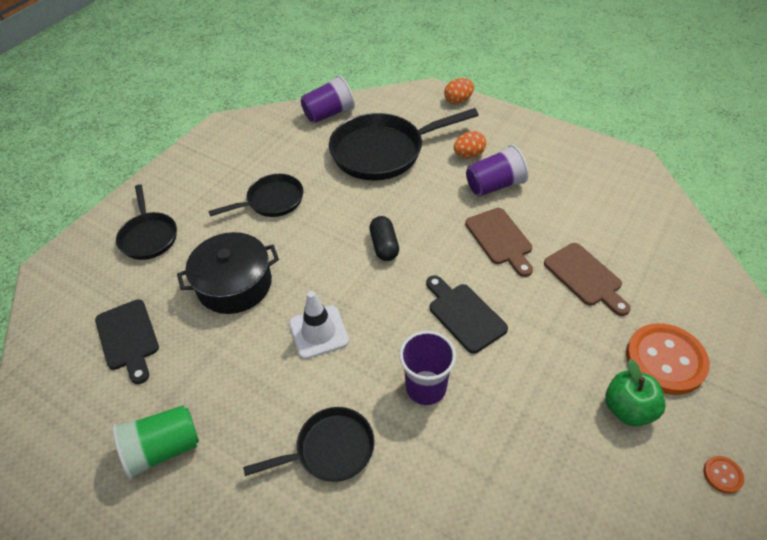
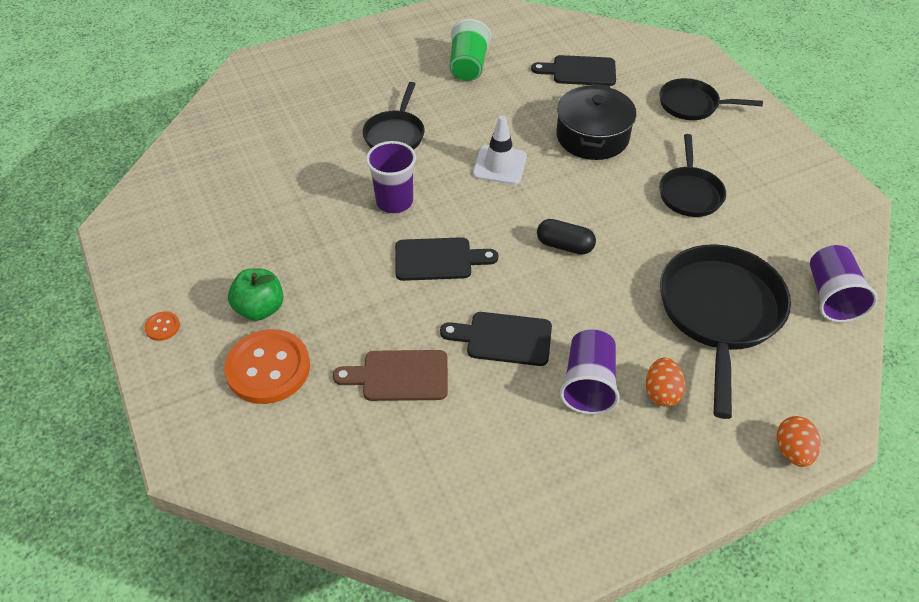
camera: 120 degrees right, 0 degrees up
(500, 239) = (503, 338): brown cutting board -> black cutting board

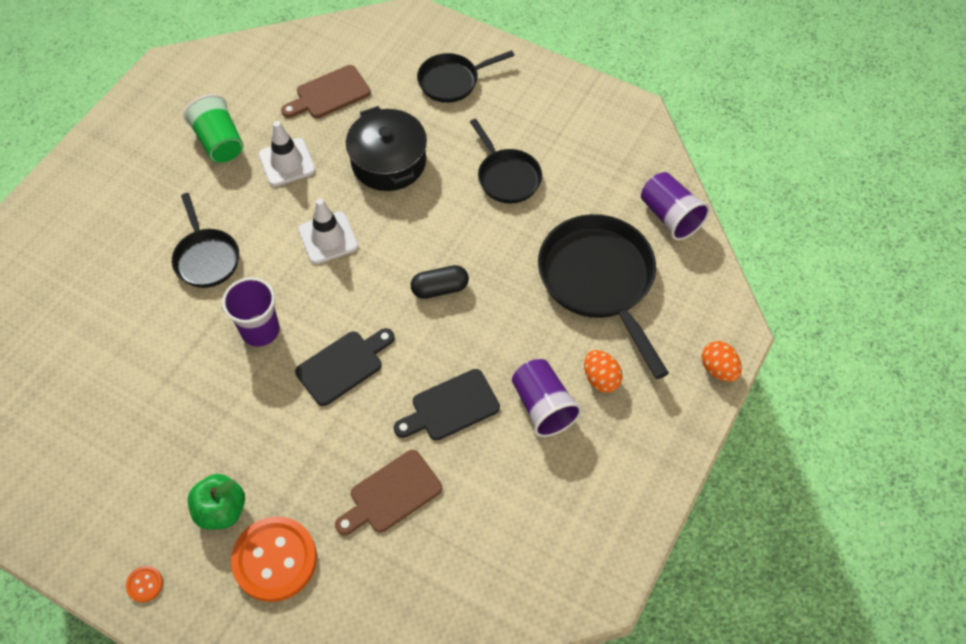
camera: 35 degrees left, 10 degrees up
(509, 101) = (287, 162): none -> white traffic cone
(580, 71) = (329, 94): black cutting board -> brown cutting board

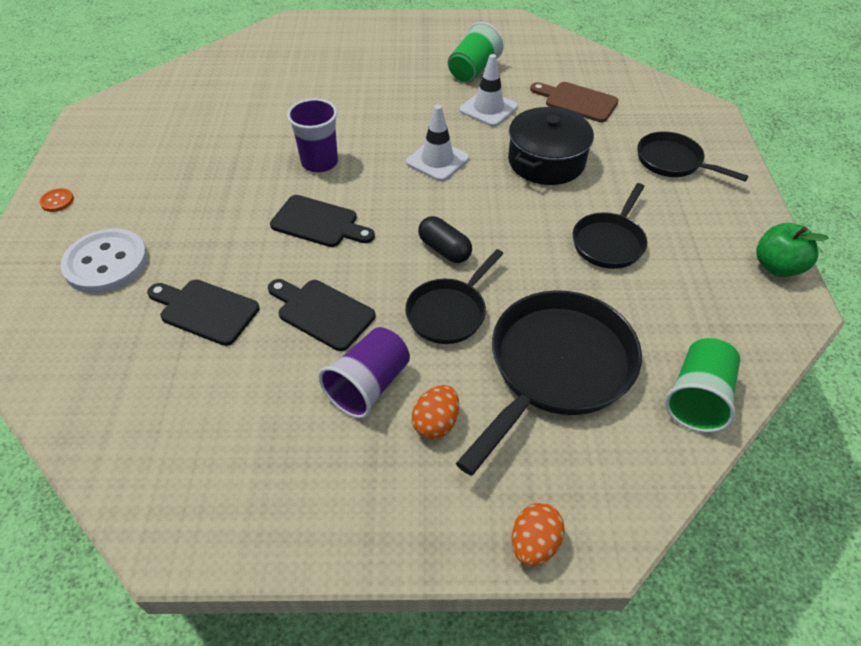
camera: 60 degrees right, 10 degrees down
(206, 258) = (364, 108): black pan -> black pan (449, 312)
(221, 510) = (140, 213): green apple -> green apple (777, 267)
(275, 560) = (106, 263): orange button -> white button
(391, 494) = (205, 310): brown cutting board -> black cutting board
(670, 216) = (697, 398): purple cup -> green cup

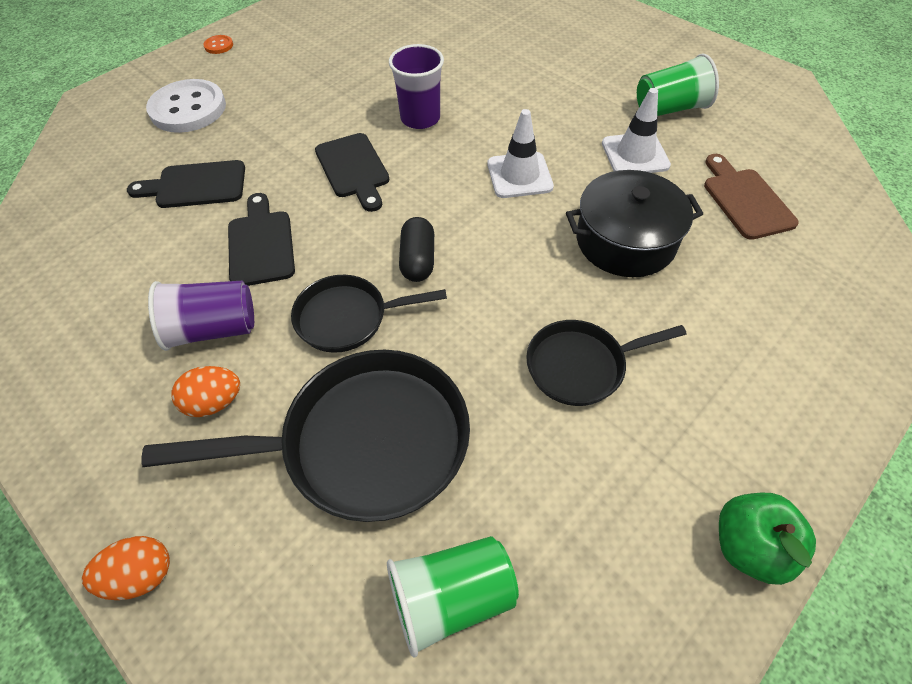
camera: 45 degrees right, 5 degrees up
(205, 310) = (196, 185): black cutting board -> black cutting board turned 75 degrees counterclockwise
(672, 162) = (776, 333): black pan -> none

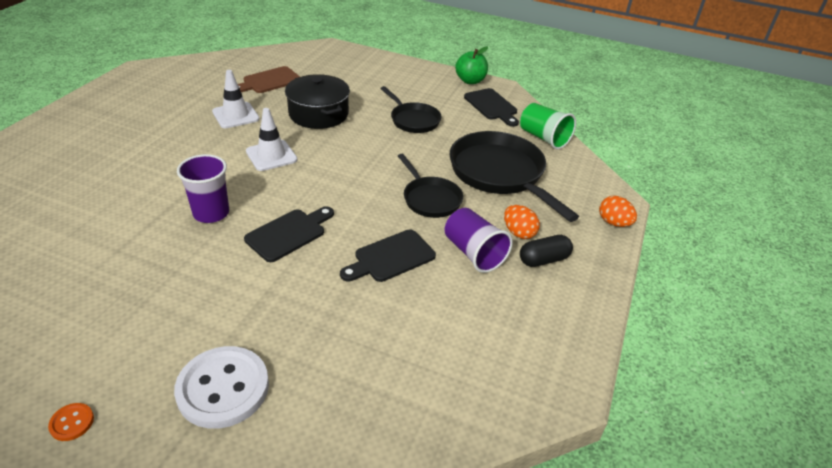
camera: 115 degrees left, 15 degrees down
(196, 185) = (342, 325): black cutting board -> black cutting board (492, 106)
(417, 260) = (370, 182): black capsule -> black capsule (543, 260)
(669, 109) = (180, 106): green cup -> none

